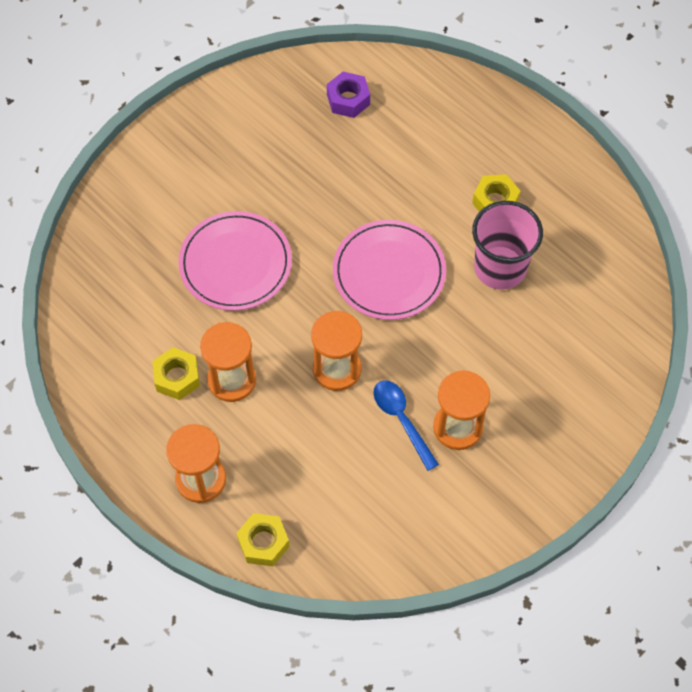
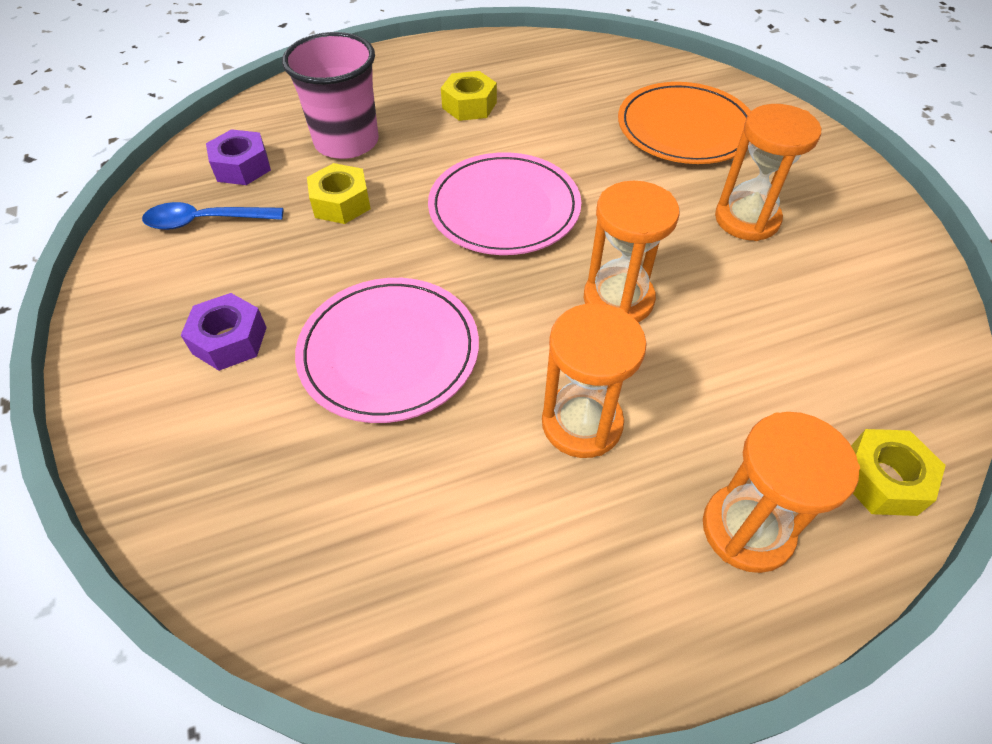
camera: 65 degrees left, 10 degrees down
(177, 377) = (543, 497): yellow nut -> yellow nut (341, 203)
(206, 181) = (230, 340): none -> purple nut
(402, 420) = (719, 263): blue spoon -> blue spoon (206, 221)
(500, 268) = (553, 126): pink cup -> pink cup (347, 142)
(549, 359) = (684, 128): none -> orange plate

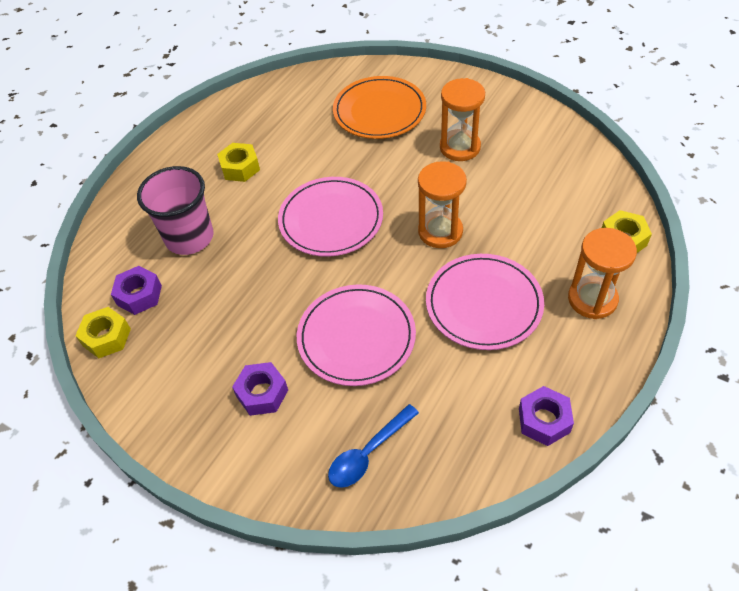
camera: 35 degrees left, 0 degrees up
(206, 221) = (160, 342): blue spoon -> blue spoon (368, 453)
(341, 203) = (232, 276): yellow nut -> yellow nut (107, 337)
(499, 644) = (544, 420): none -> purple nut
(581, 423) = (484, 304): orange hourglass -> pink plate

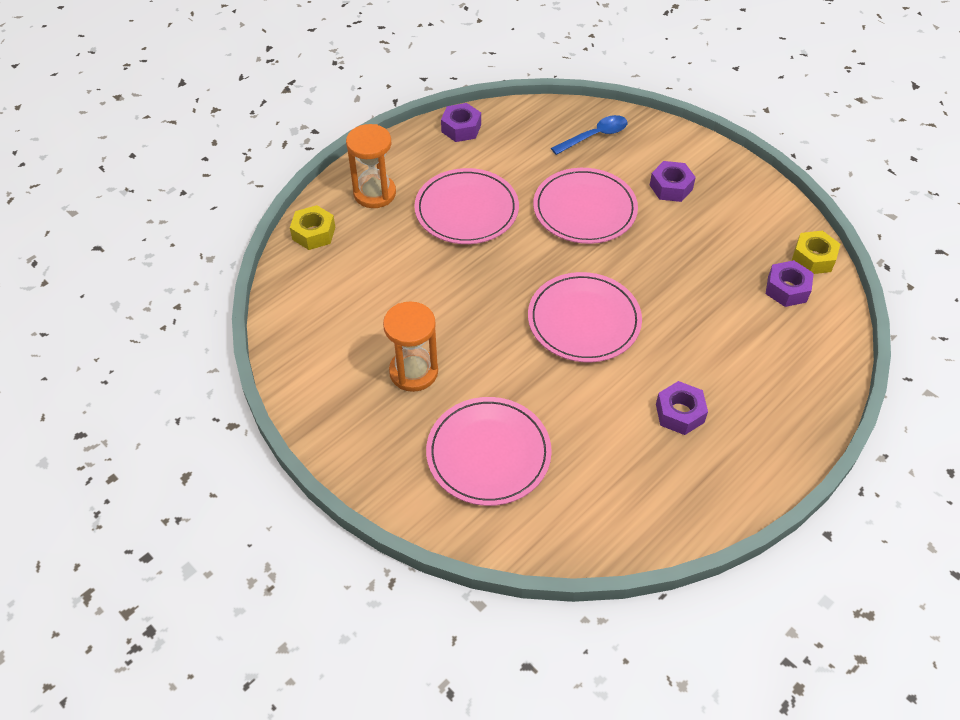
camera: 170 degrees left, 0 degrees up
(189, 237) = (739, 337): pink cup -> none
(240, 168) = (679, 413): yellow nut -> purple nut
(379, 111) = (488, 453): orange plate -> pink plate
(440, 231) = (477, 281): orange hourglass -> none

